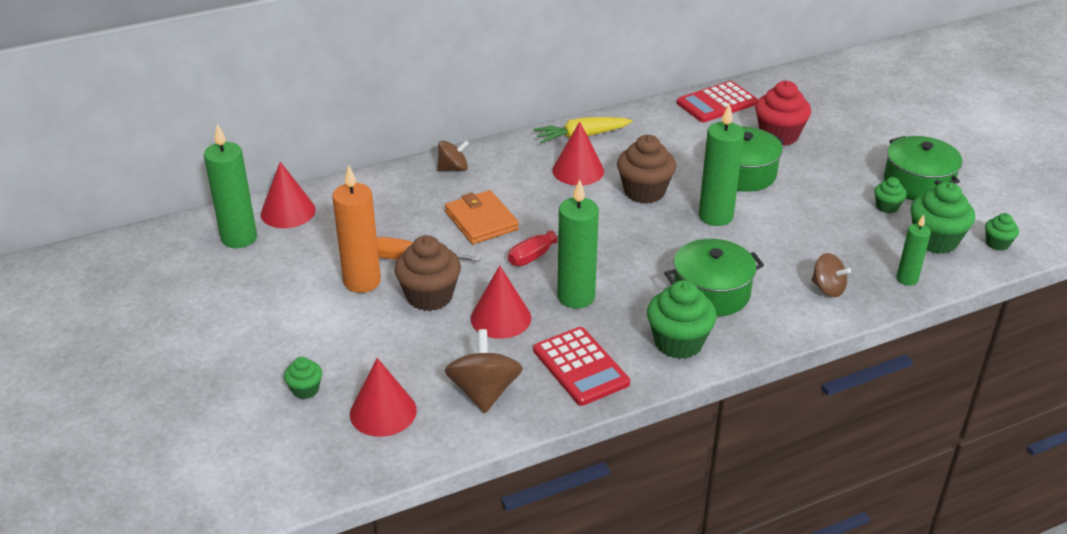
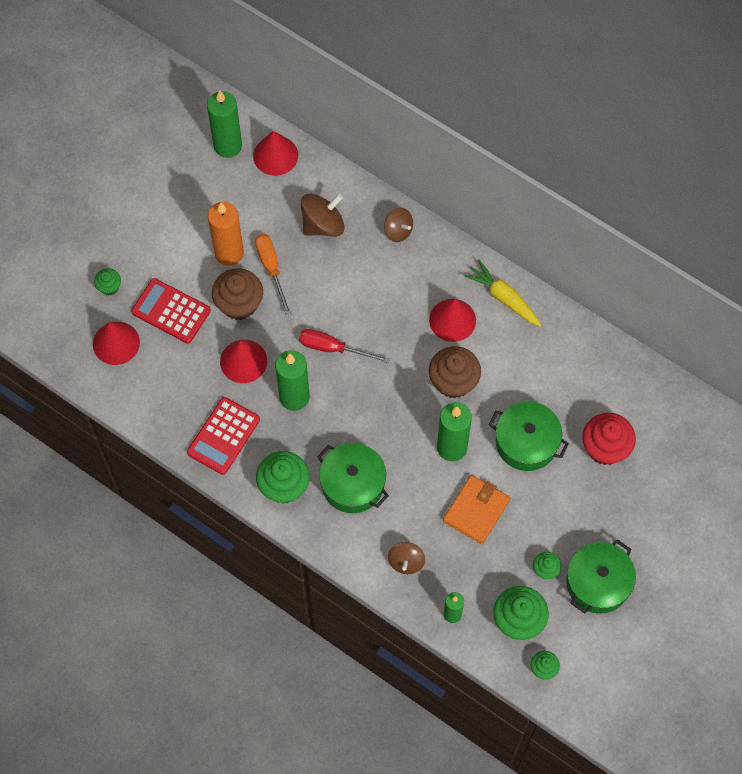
camera: 60 degrees right, 30 degrees up
(481, 221) = (344, 288): orange wallet -> orange wallet (476, 510)
(484, 392) = (166, 391): brown spinning top -> brown spinning top (323, 224)
(716, 103) = (627, 377): red calculator -> red calculator (171, 311)

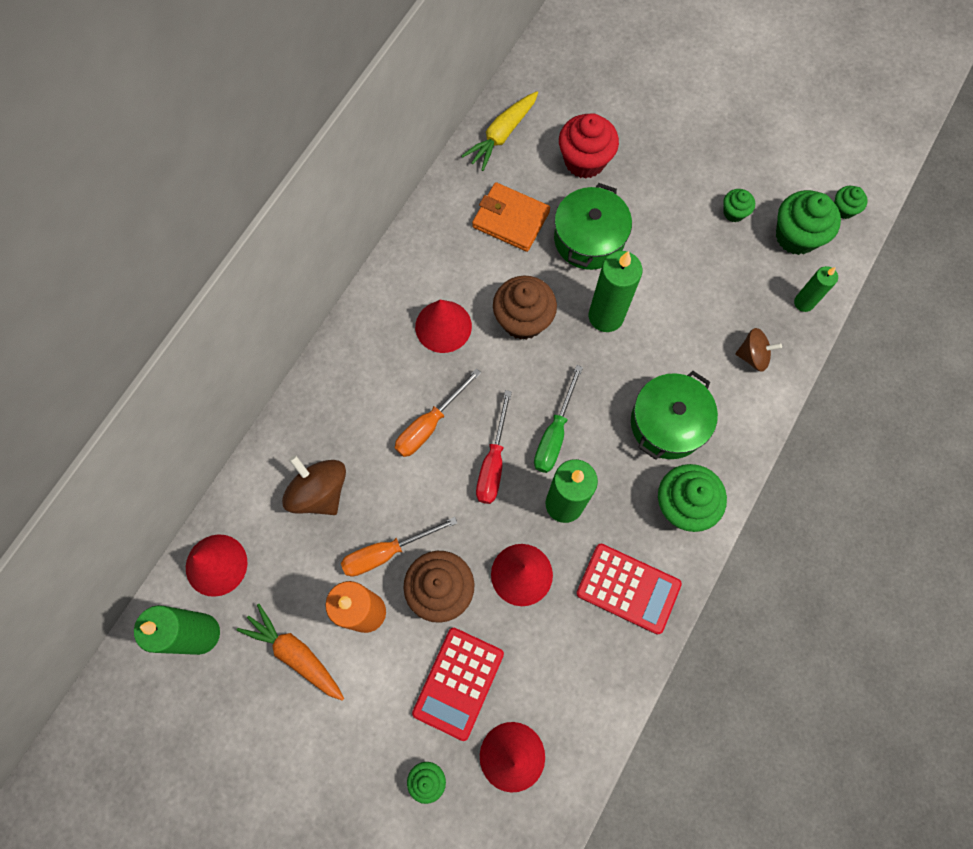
camera: 95 degrees left, 5 degrees up
(206, 206) = (295, 654): none -> orange carrot
(352, 396) = (554, 433): none -> green screwdriver
(369, 304) = (429, 424): none -> orange screwdriver
(398, 231) = (325, 397): brown spinning top -> none
(476, 510) = (678, 286): orange wallet -> orange wallet (510, 219)
(503, 298) = (410, 272): yellow carrot -> yellow carrot (502, 135)
(598, 583) = (739, 162): green pot -> none

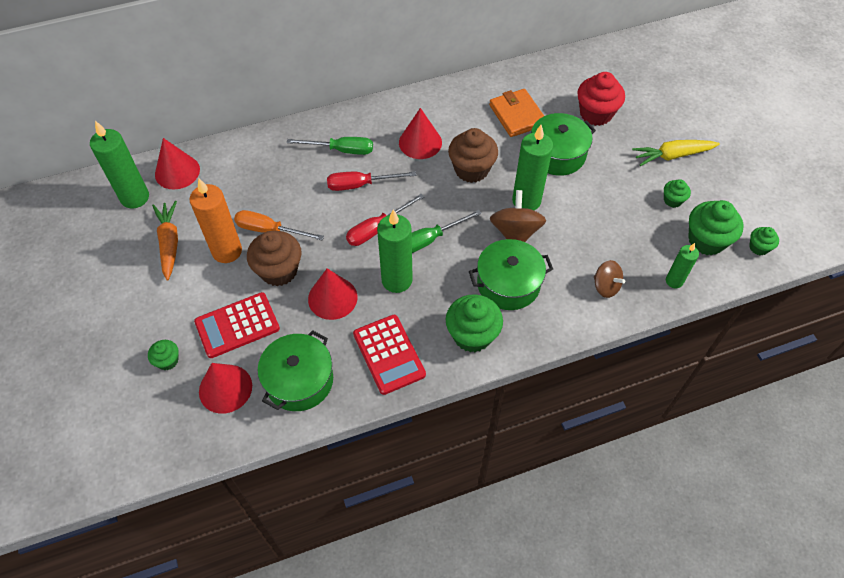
camera: 40 degrees right, 15 degrees down
(319, 492) = (266, 175): brown spinning top -> brown spinning top (515, 232)
(370, 398) = (341, 150): none -> green screwdriver
(429, 424) = (361, 185): orange screwdriver -> red screwdriver
(502, 135) = (555, 71): yellow carrot -> yellow carrot (672, 156)
(573, 687) = (299, 380): none -> green pot

